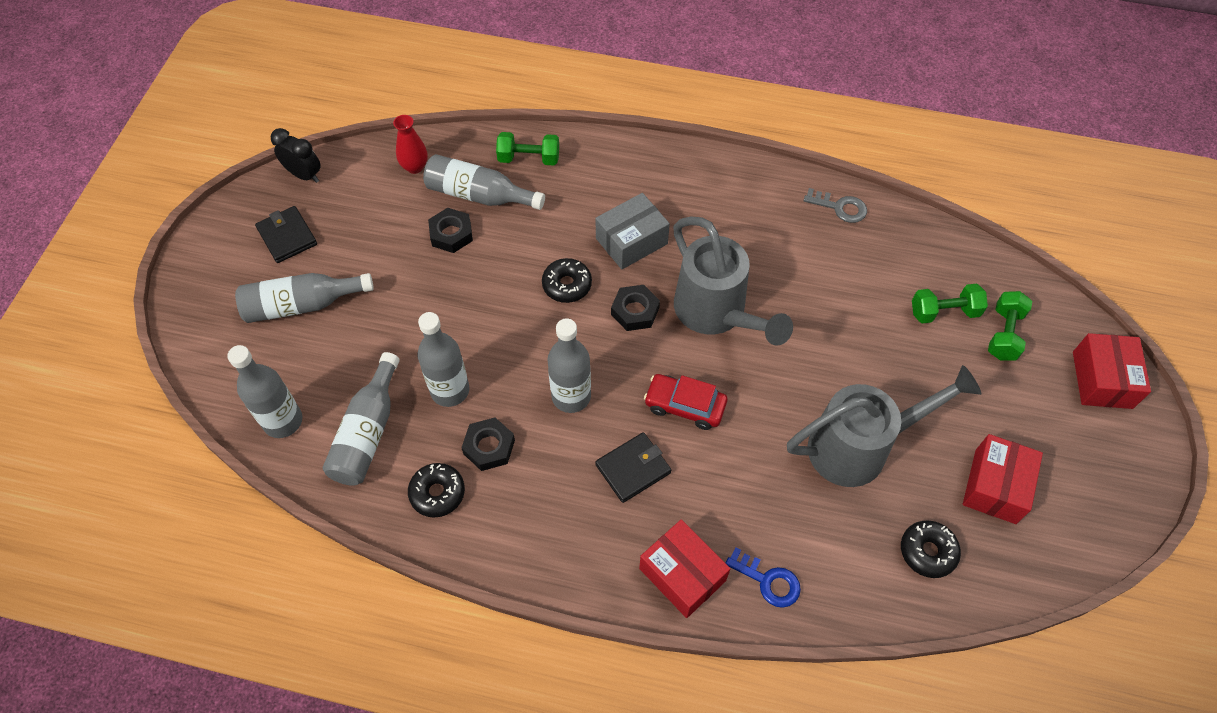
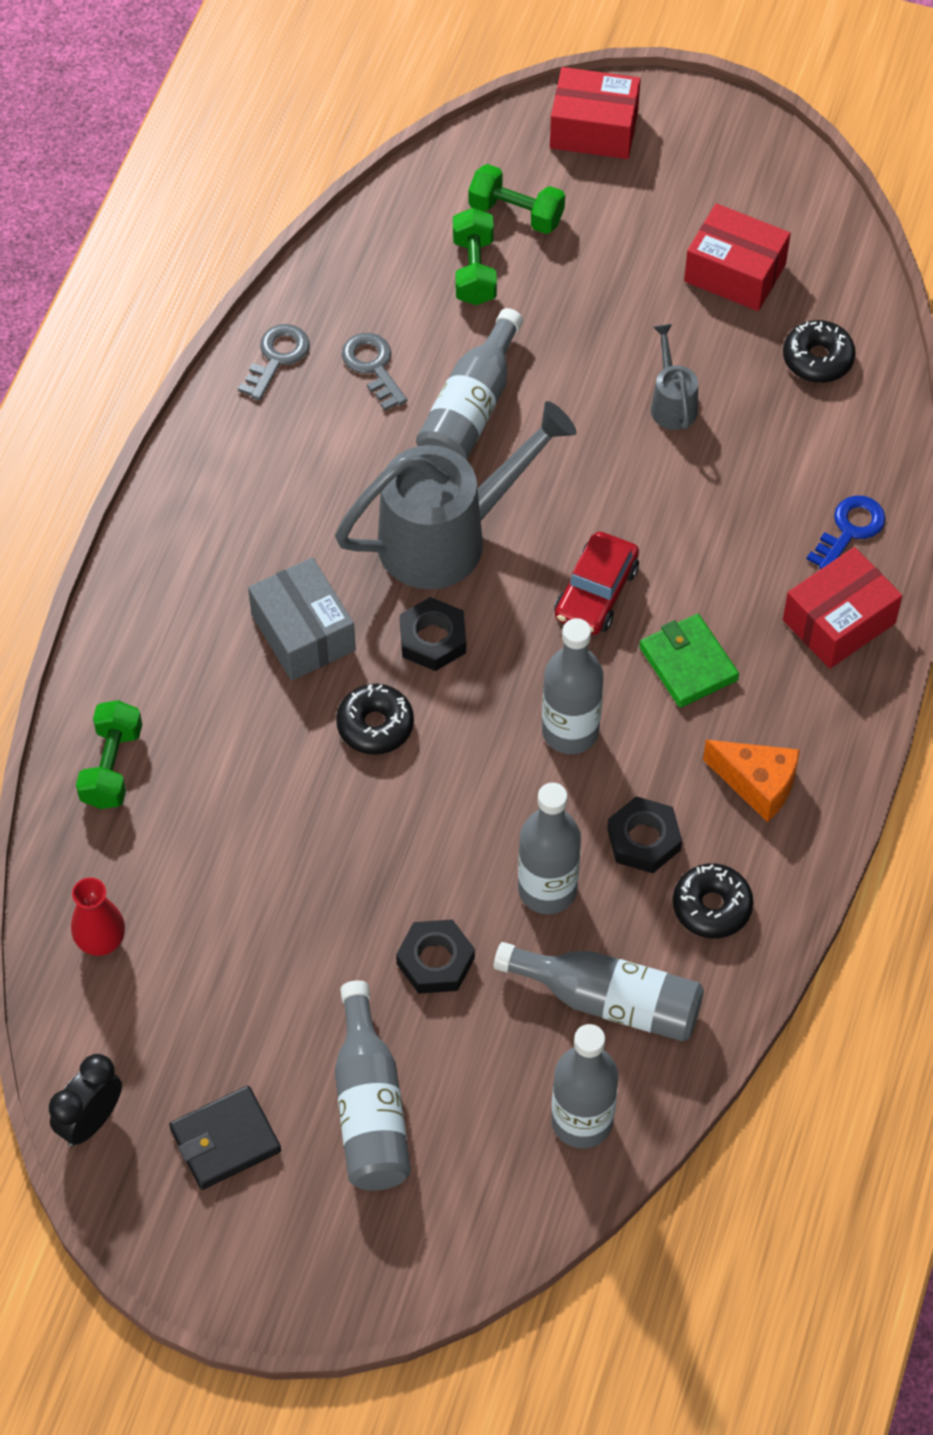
camera: 85 degrees left, 0 degrees up
(451, 234) = (254, 886): black nut -> black nut (435, 961)
(479, 195) = (179, 843): grey bottle -> grey bottle (471, 409)
(536, 520) = (757, 785): none -> orange cheese
(633, 469) = (688, 663): black wallet -> green wallet
(846, 260) = (373, 366): none -> grey key
(858, 447) = (672, 404): grey watering can -> grey watering can, size x0.46

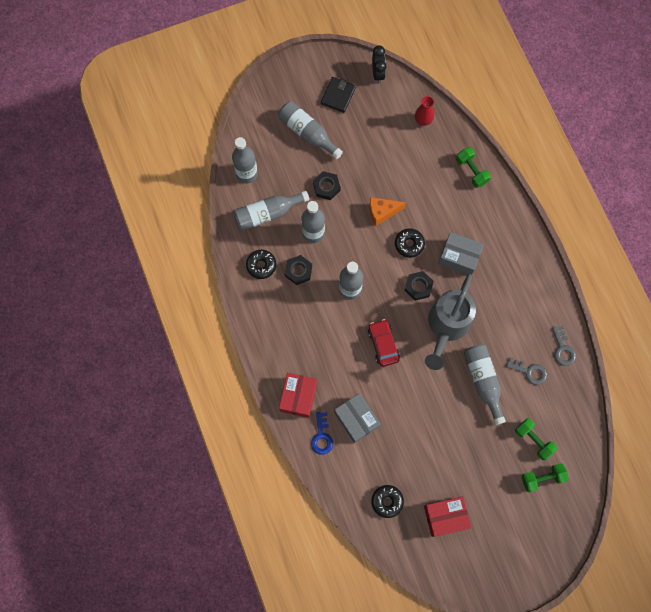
camera: 140 degrees right, 15 degrees up
(594, 129) = (550, 542): red box -> none
(672, 404) = (420, 439): grey watering can -> none
(688, 663) = (333, 342): green wallet -> none
(757, 785) = (279, 316): orange cheese -> orange cheese (382, 212)
(760, 511) = (356, 419): none -> grey box

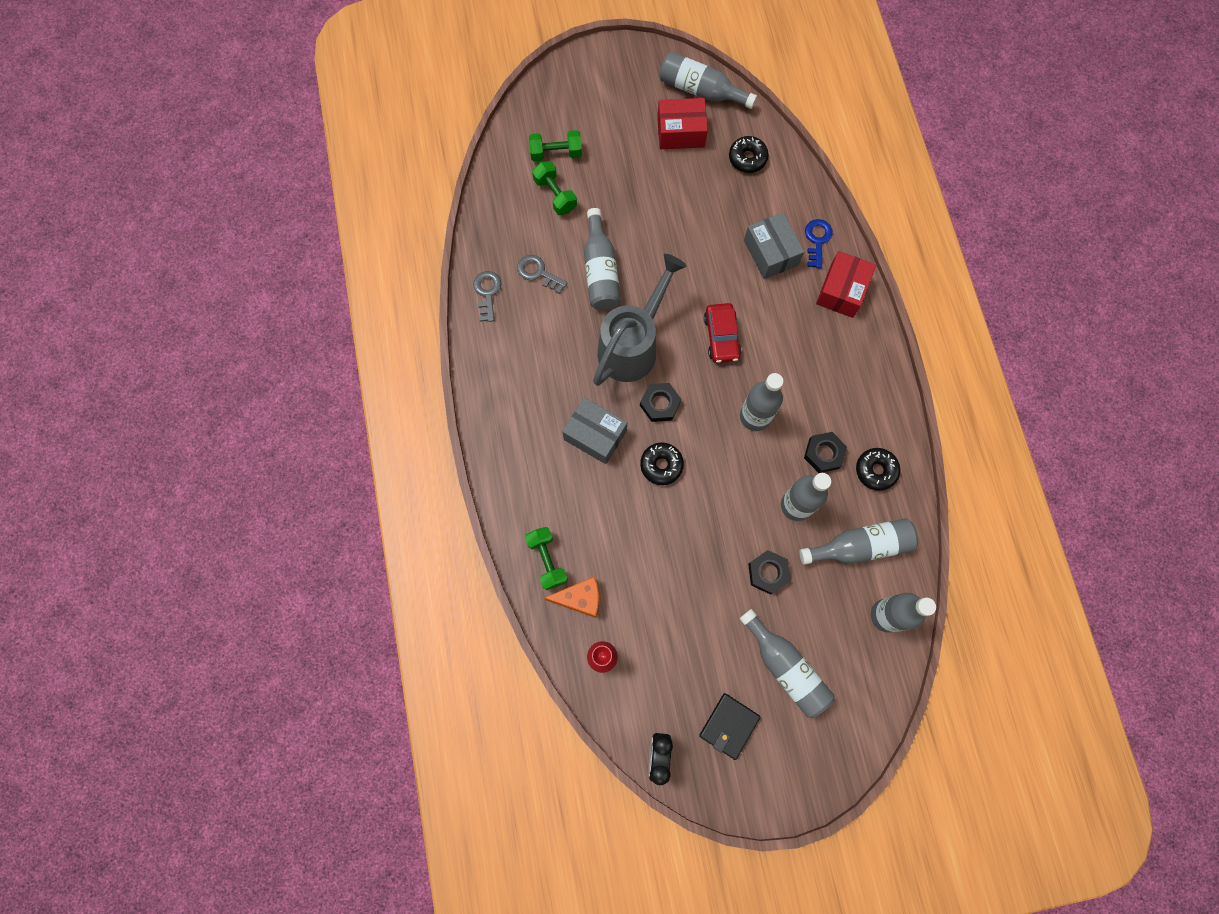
camera: 170 degrees left, 0 degrees up
(382, 212) = (691, 519): orange cheese -> orange cheese (580, 599)
(436, 561) = (701, 90): none -> grey bottle

